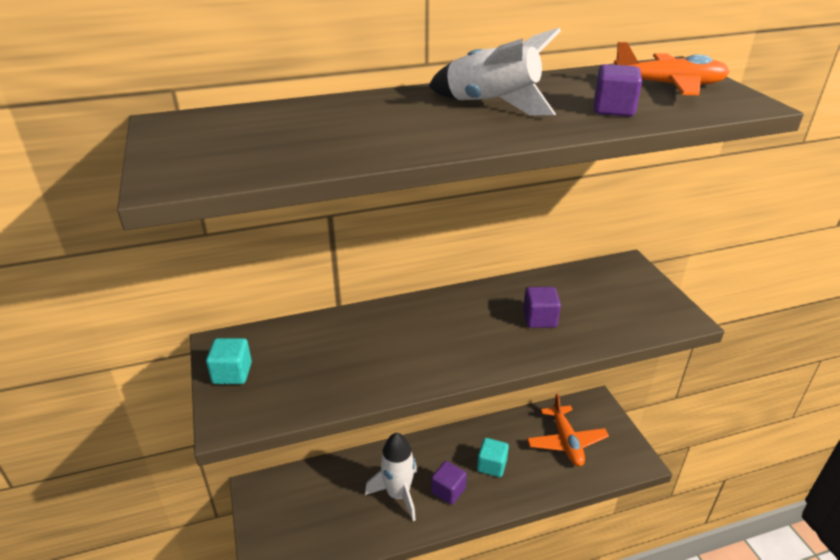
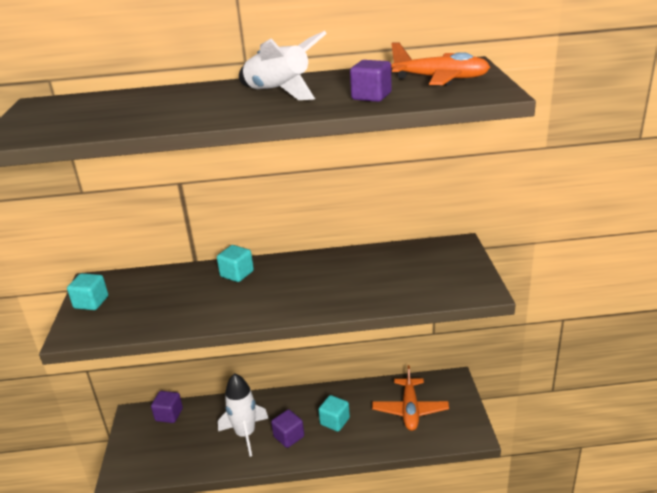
camera: 15 degrees right, 5 degrees down
(399, 319) = (237, 274): none -> turquoise cube
(539, 319) = (352, 282): purple cube -> purple cube (169, 415)

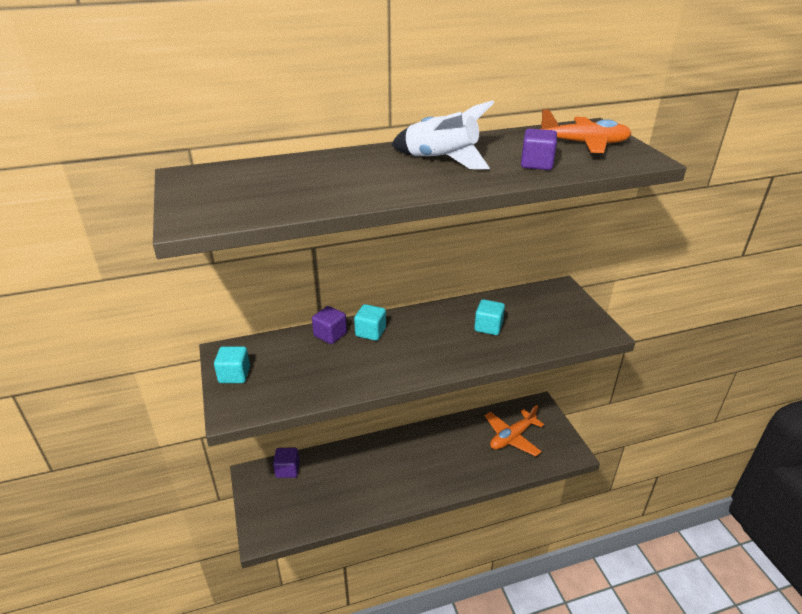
camera: 15 degrees left, 5 degrees up
(245, 434) = (370, 479): white rocket -> none
(289, 437) = (412, 476): purple cube -> purple cube (330, 334)
(334, 421) = (449, 456): turquoise cube -> turquoise cube (488, 327)
(410, 410) = (512, 437): orange plane -> orange plane turned 60 degrees clockwise

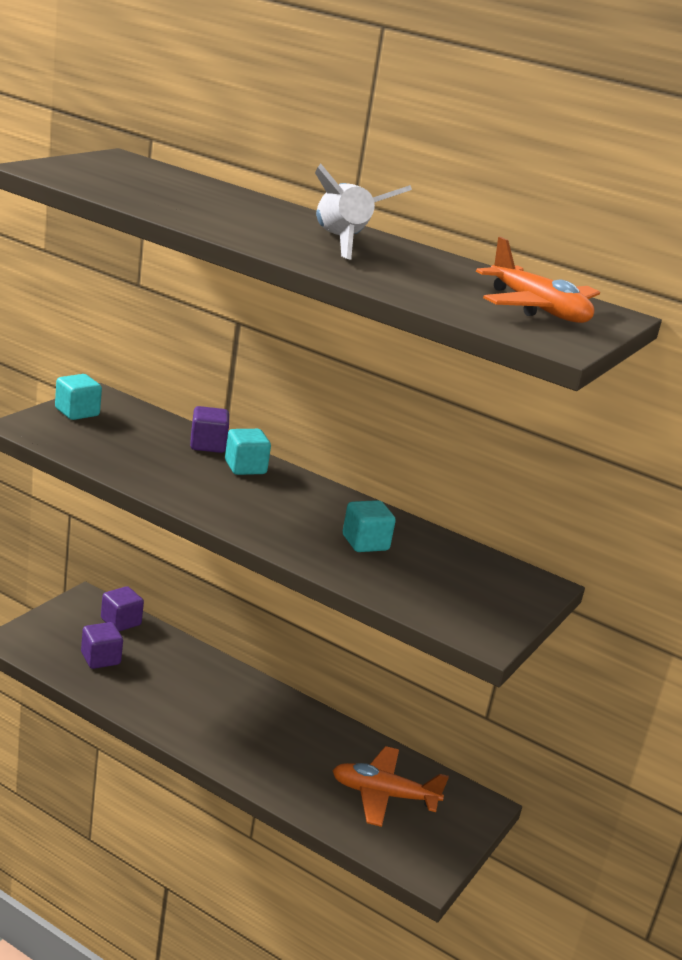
camera: 45 degrees right, 10 degrees down
(536, 164) = (419, 286): purple cube -> purple cube (100, 658)

